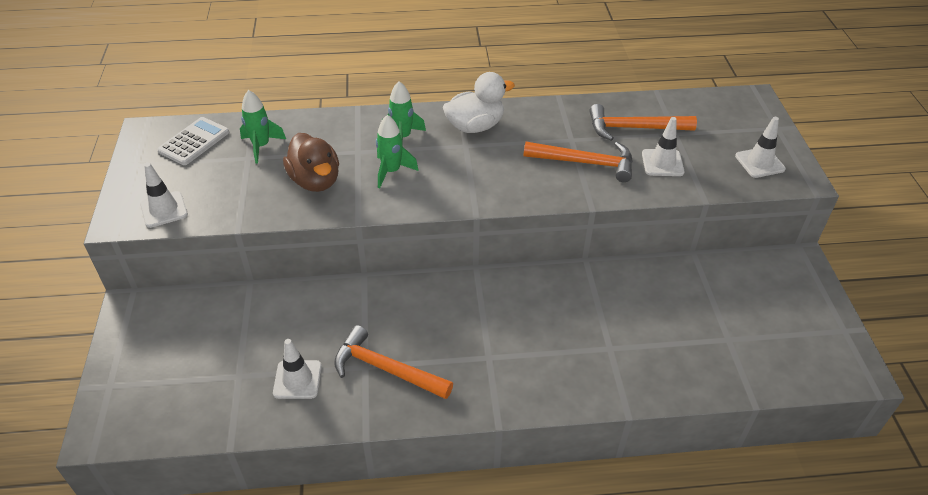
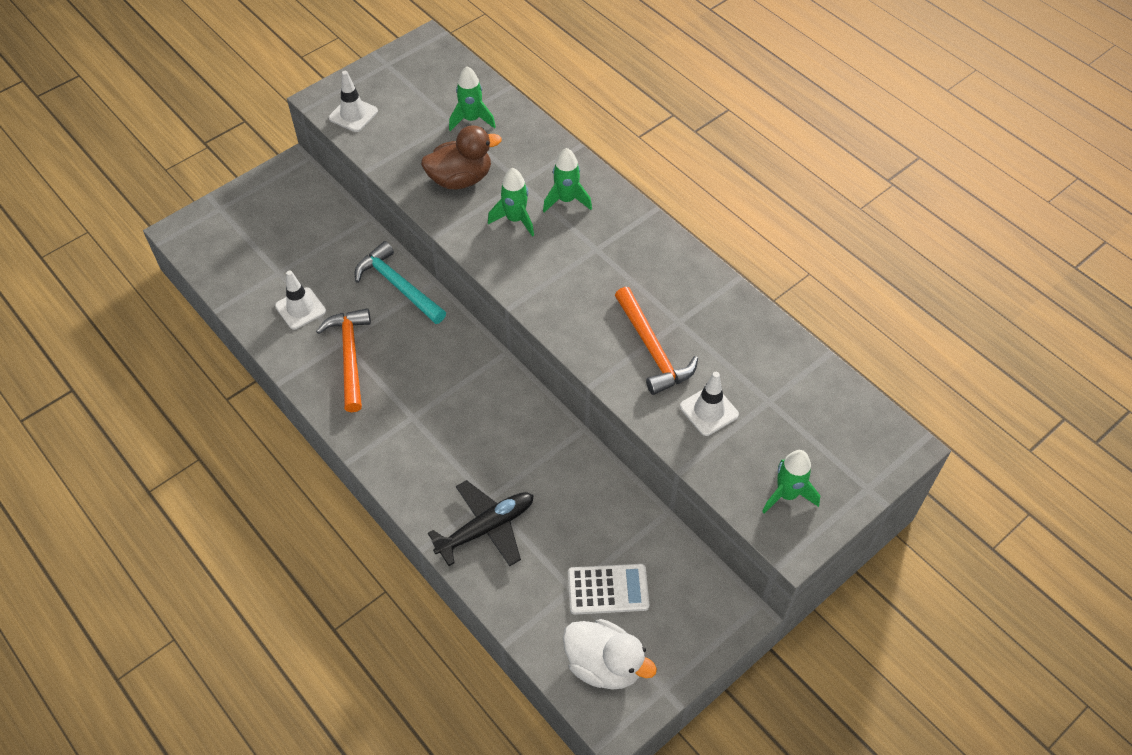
camera: 55 degrees right, 10 degrees up
(194, 142) = (440, 77): white calculator -> white calculator (608, 589)
(315, 181) = (460, 179): brown duck -> brown duck turned 135 degrees counterclockwise
(343, 299) = (398, 286): none -> turquoise hammer
(475, 126) = (630, 241): white duck -> white duck (604, 665)
(634, 128) = (744, 362): orange hammer -> none
(637, 363) = (486, 528): none -> black plane
(759, 162) = (787, 494): white traffic cone -> green rocket

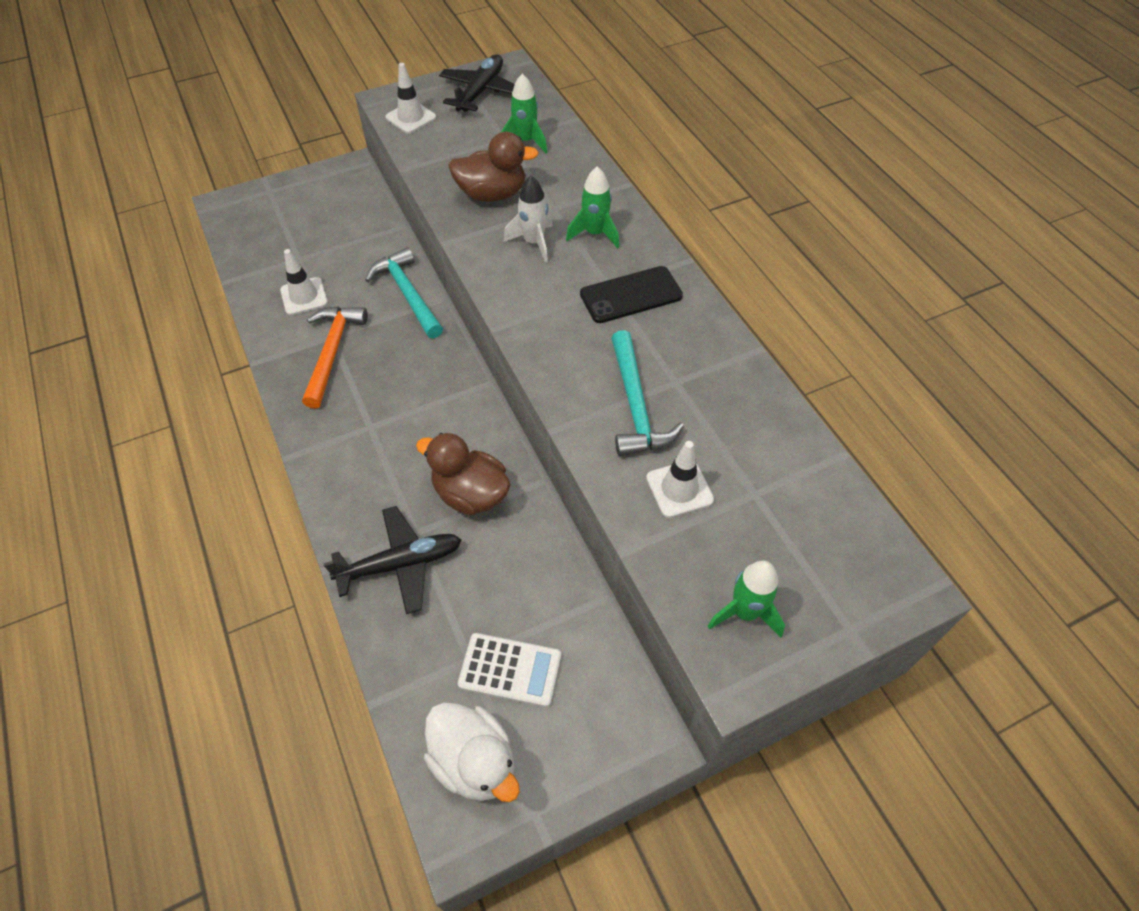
camera: 15 degrees right, 0 degrees up
(410, 74) = (481, 91): none -> black plane
(515, 219) = (534, 242): green rocket -> white rocket
(524, 455) = (470, 494): none -> brown duck
(616, 252) = (631, 295): none -> black phone
(652, 349) = (635, 406): orange hammer -> turquoise hammer

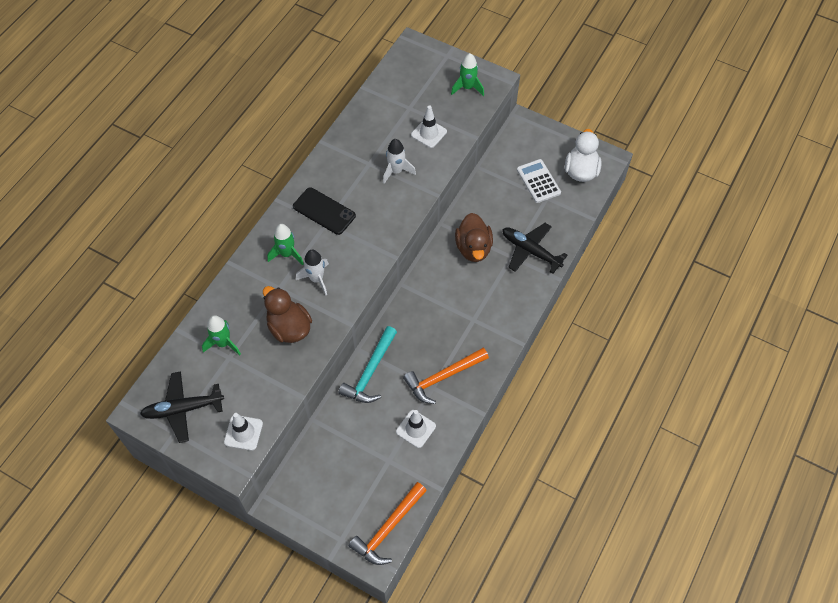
camera: 125 degrees left, 5 degrees up
(238, 225) = (388, 528): none -> orange hammer
(635, 406) = (396, 171): turquoise hammer -> white rocket

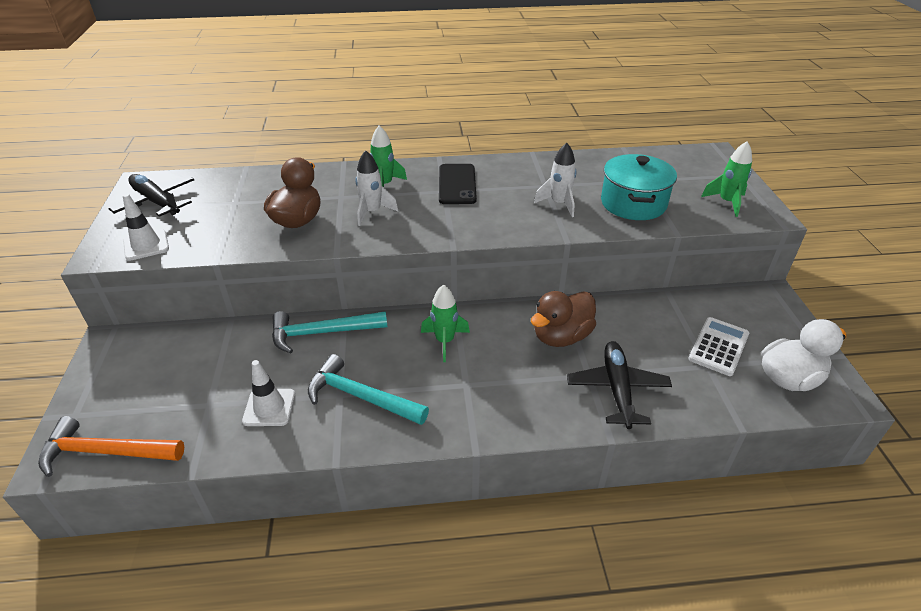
camera: 55 degrees right, 20 degrees down
(223, 343) = (249, 193): green rocket -> green rocket (444, 341)
(429, 133) = (633, 203): white traffic cone -> turquoise pot
(443, 377) = (361, 396): orange hammer -> turquoise hammer

